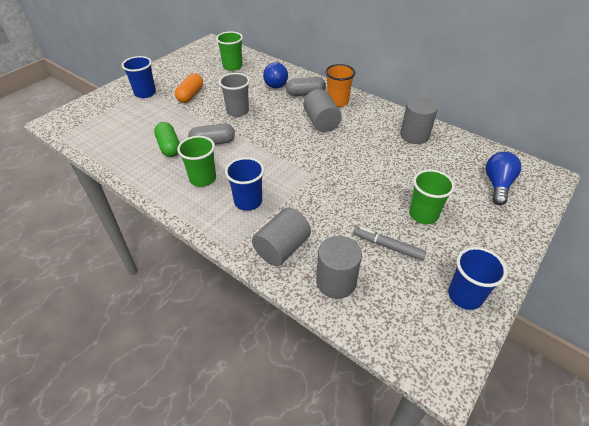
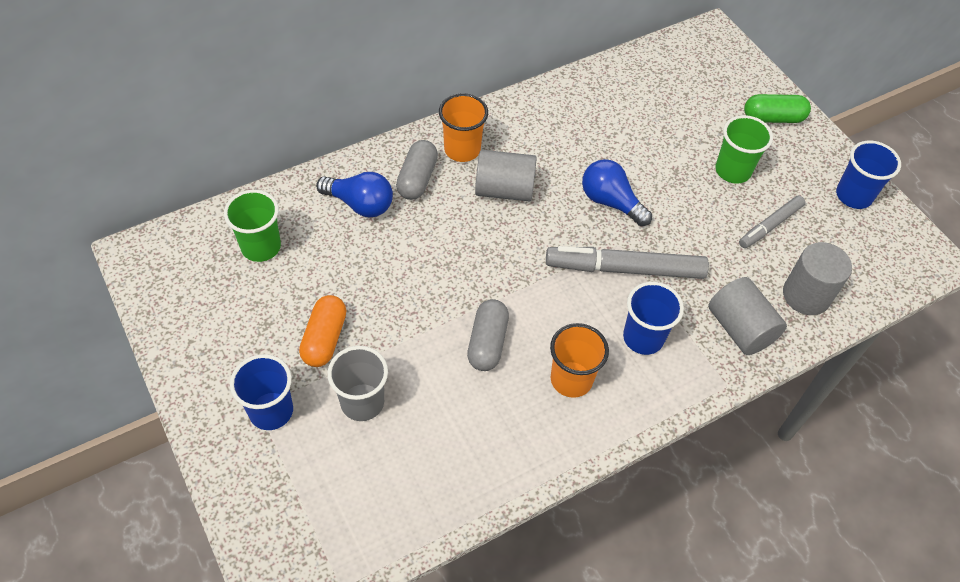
camera: 70 degrees left, 10 degrees up
(169, 146) = (468, 407): green capsule -> green capsule (773, 118)
(190, 95) = (324, 339): orange capsule -> orange capsule turned 60 degrees clockwise
(203, 179) = (571, 379): green cup -> orange cup
(237, 111) = (416, 284): grey cup -> grey cup (362, 402)
(297, 181) = (624, 269): none -> grey marker
(414, 135) = (586, 106): grey cylinder -> none
(497, 185) = (710, 82): blue light bulb -> blue light bulb (610, 202)

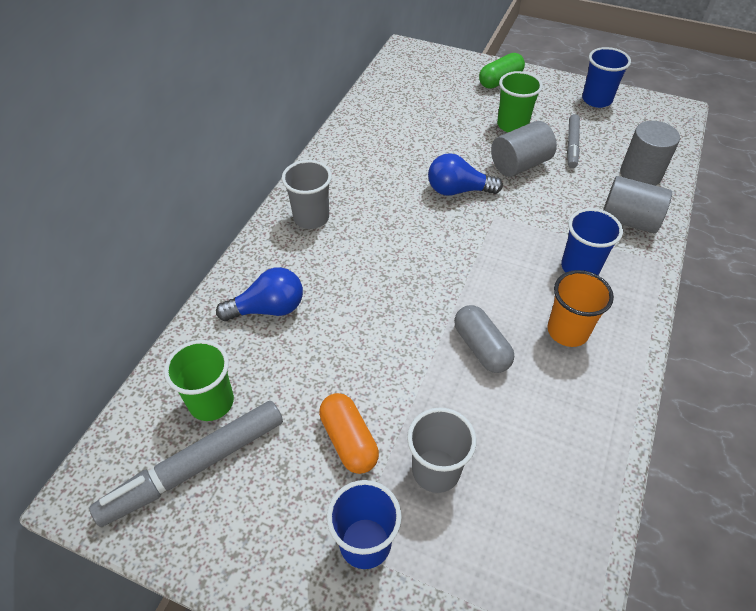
camera: 35 degrees left, 5 degrees down
(417, 179) = (297, 260): grey capsule -> none
(462, 149) = (311, 218): orange cup -> grey cup
(504, 190) = (374, 227): grey cylinder -> grey cylinder (519, 164)
(624, 269) = (516, 229): grey marker -> grey marker (194, 467)

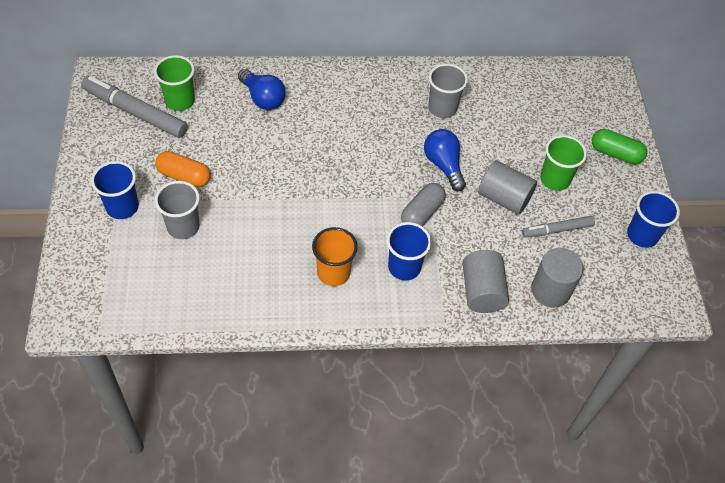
camera: 60 degrees right, 5 degrees up
(311, 218) = (358, 88): grey cup -> grey cup (442, 108)
(349, 440) = (184, 176): orange capsule -> orange capsule turned 75 degrees clockwise
(481, 347) = (291, 224): grey capsule -> grey capsule (422, 213)

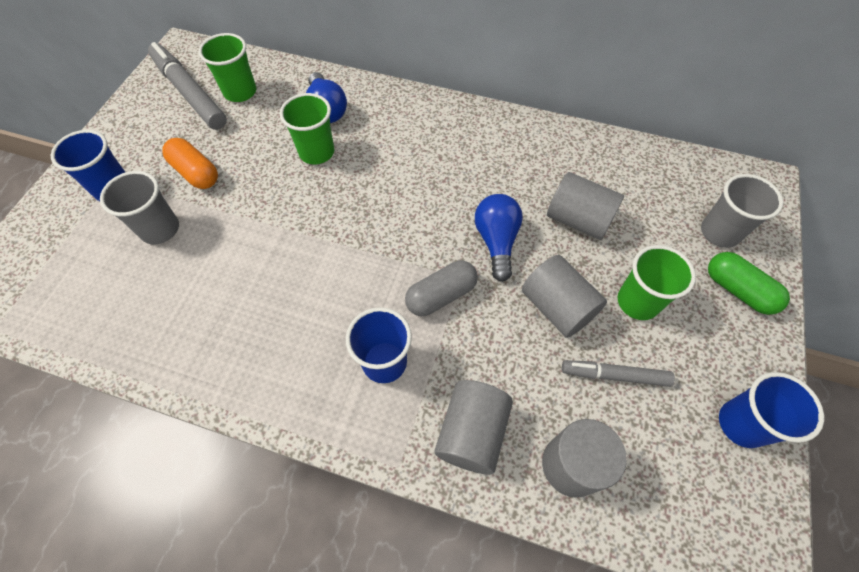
camera: 25 degrees right, 5 degrees up
(274, 135) = (317, 152): none -> green cup
(333, 272) = (294, 340): orange cup -> none
(442, 108) = (526, 171): grey cup -> grey cup (719, 232)
(494, 134) = (578, 220): none -> grey cylinder

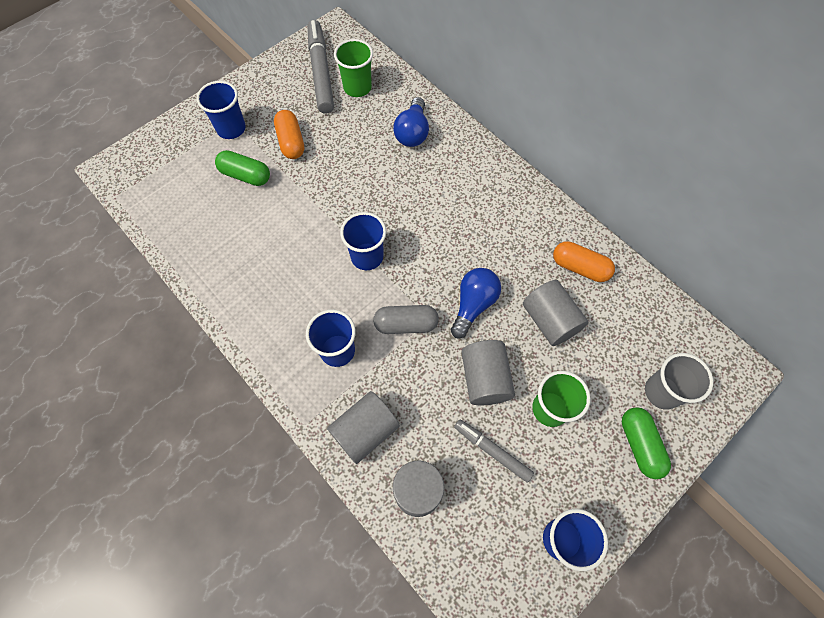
camera: 30 degrees right, 5 degrees up
(160, 229) = (245, 175): grey cup -> green capsule
(317, 152) = (384, 166): green cup -> none
(355, 248) = (367, 256): none -> blue cup
(570, 159) = (580, 267): none -> orange capsule

